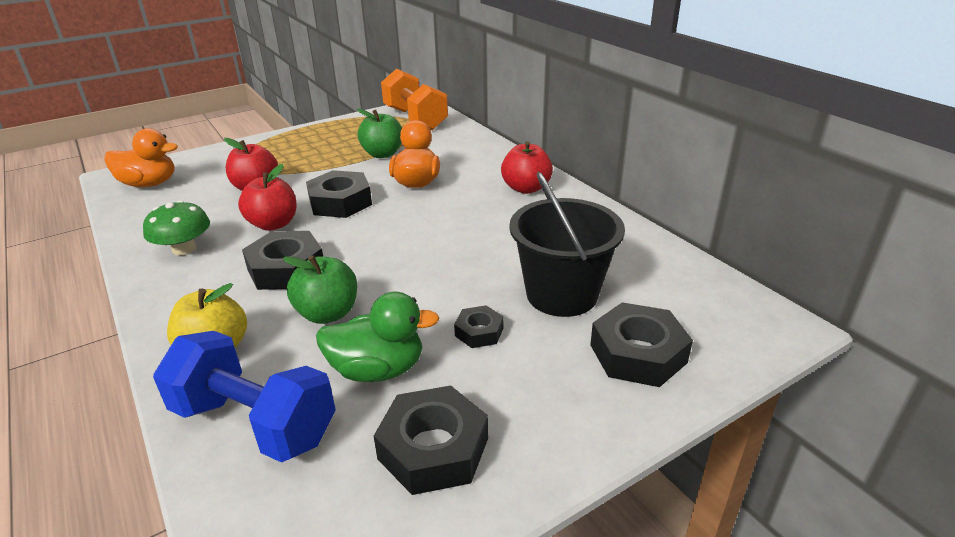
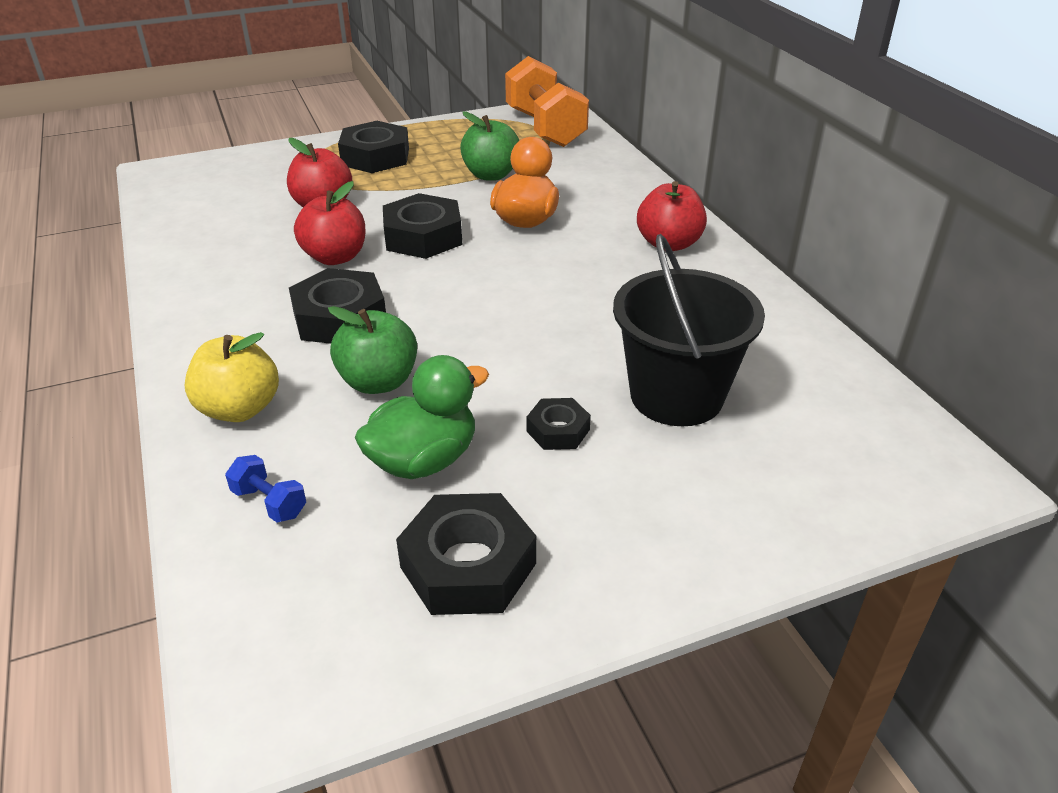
camera: 10 degrees right, 5 degrees up
(149, 184) = (196, 186): orange duck -> none
(184, 249) = (224, 277): green mushroom -> none
(255, 423) = (269, 502): blue dumbbell -> blue dumbbell, size x0.41
(378, 370) = (424, 460): green duck -> green duck turned 45 degrees counterclockwise
(637, 353) = (754, 487): black nut -> black nut (375, 157)

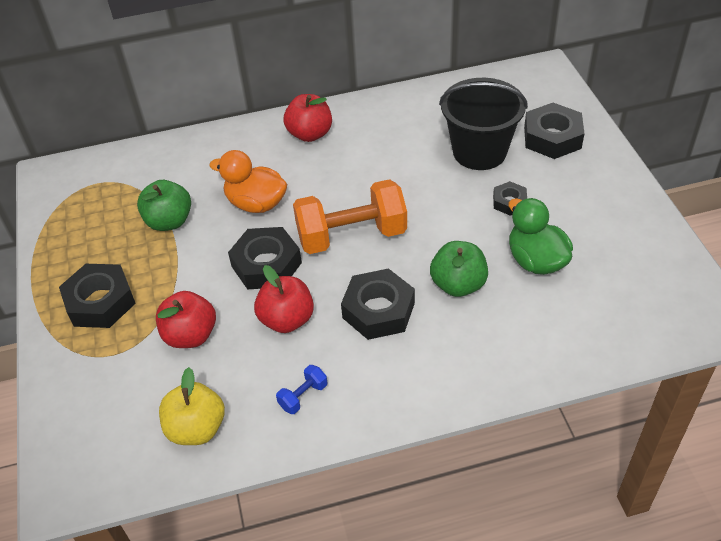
camera: 80 degrees left, 10 degrees up
(239, 409) = (484, 358): yellow apple -> yellow apple (197, 428)
(269, 502) = (575, 330): blue dumbbell -> blue dumbbell (303, 396)
(468, 565) = (616, 242): black nut -> black nut (552, 137)
(545, 128) = (88, 183): orange dumbbell -> orange dumbbell (351, 235)

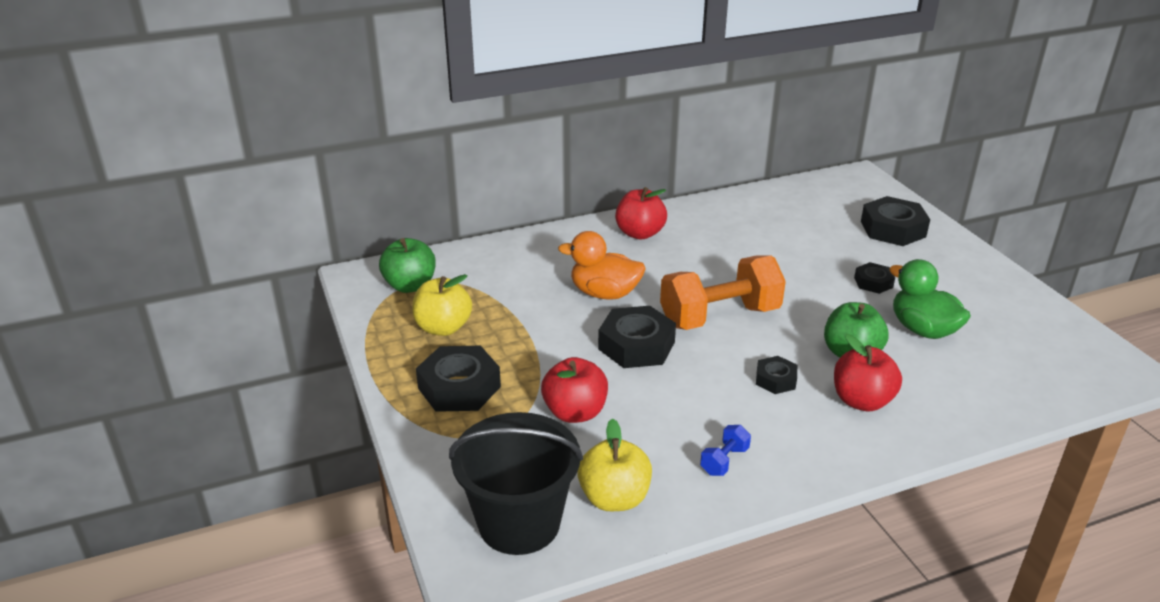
camera: 10 degrees left, 15 degrees down
(104, 235) = (443, 328): none -> yellow apple
(169, 221) = (513, 312): green apple -> green apple (410, 285)
(287, 319) = (678, 393): red apple -> red apple (861, 401)
(378, 310) = (775, 380): black nut -> black nut, size x0.55
(479, 152) = (824, 243): black bucket -> black bucket (519, 523)

